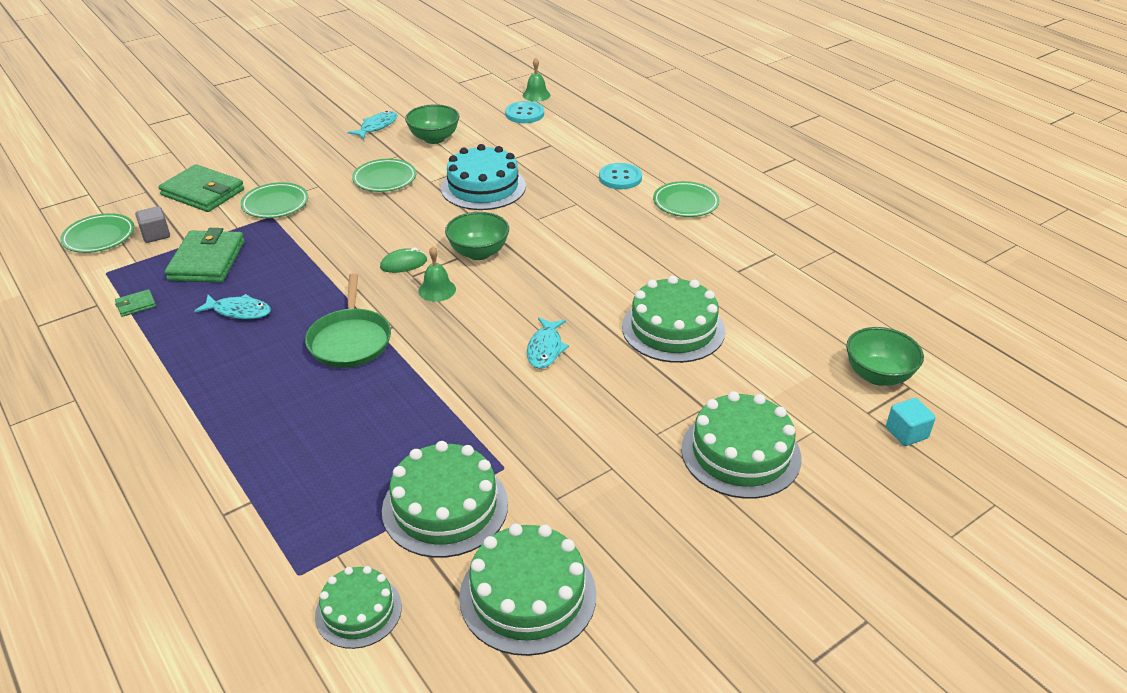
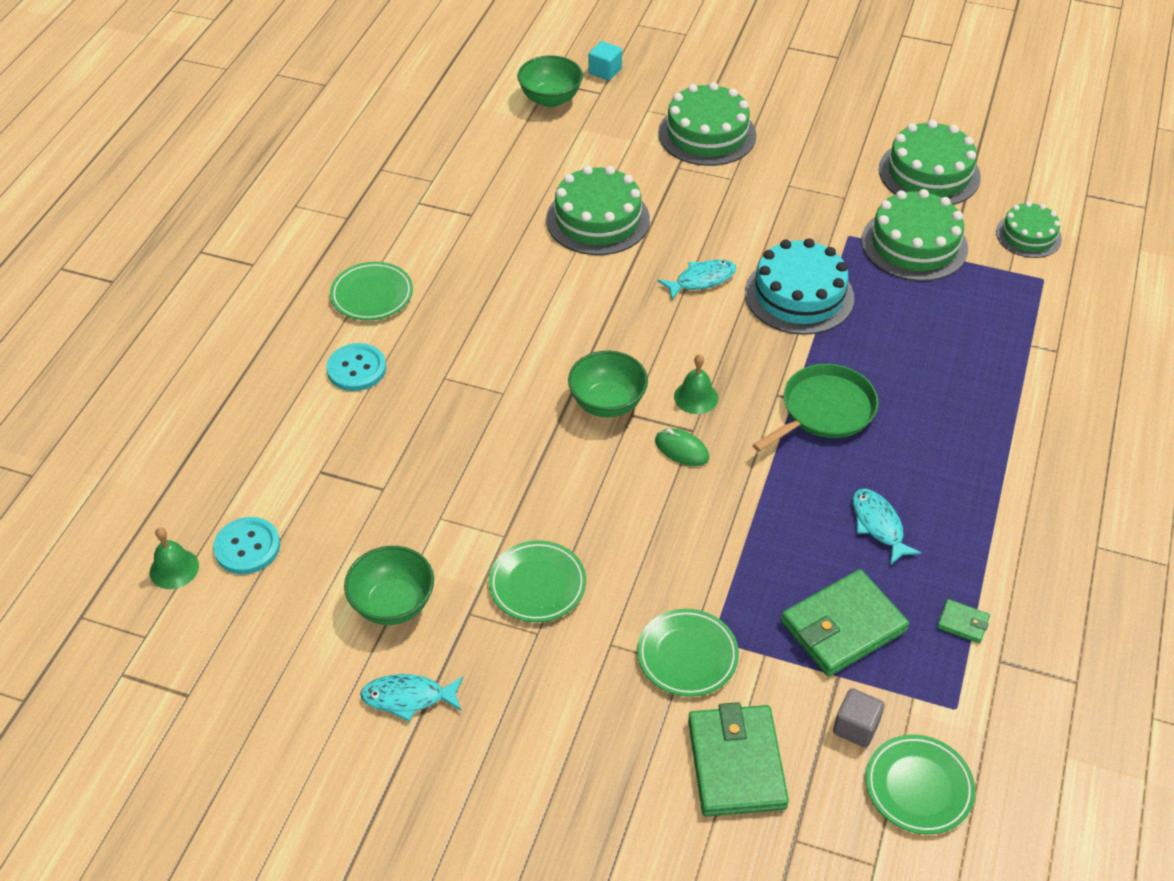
camera: 125 degrees left, 10 degrees up
(483, 187) = (476, 476): turquoise cake -> turquoise cake (799, 295)

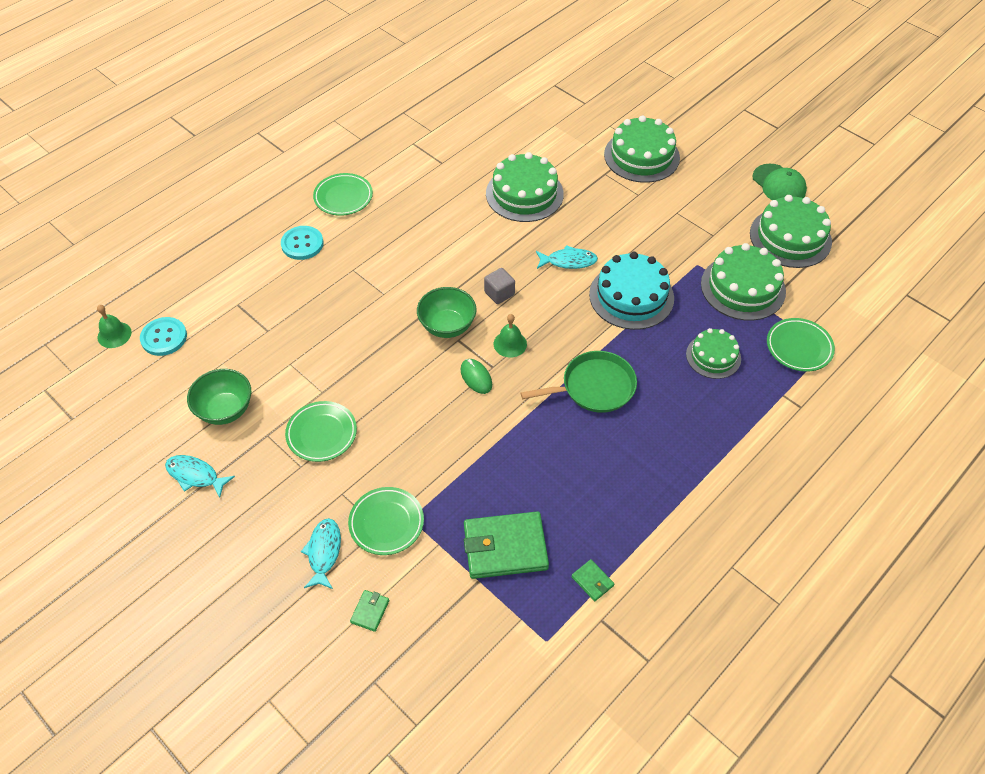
camera: 25 degrees right, 5 degrees up
(550, 99) = (547, 97): green bowl -> none
(605, 71) = (598, 88): turquoise cube -> none
(736, 764) = (370, 611): green wallet -> green wallet, size x0.44
(855, 727) = (467, 622): grey cube -> grey cube (499, 293)
(878, 525) = (578, 485): turquoise fish -> turquoise fish (324, 552)
(879, 119) = (779, 184): none -> green cap
(918, 787) = (482, 685): green plate -> green plate (799, 347)
(1028, 235) = (837, 311): green cake -> green cake (713, 356)

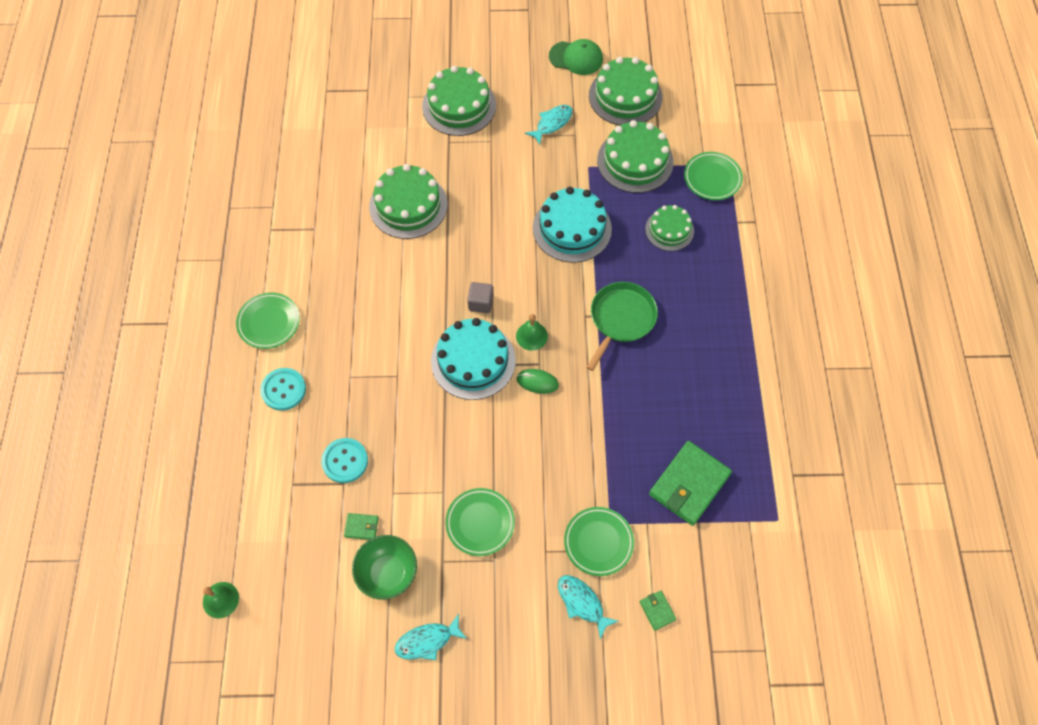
camera: 45 degrees left, 10 degrees up
(164, 337) = (266, 564): turquoise button -> turquoise button (345, 461)
(447, 326) = (473, 360): green bowl -> turquoise cake
(568, 261) = (501, 236): turquoise fish -> turquoise fish (552, 123)
(592, 581) = (762, 455): green wallet -> green wallet (361, 527)

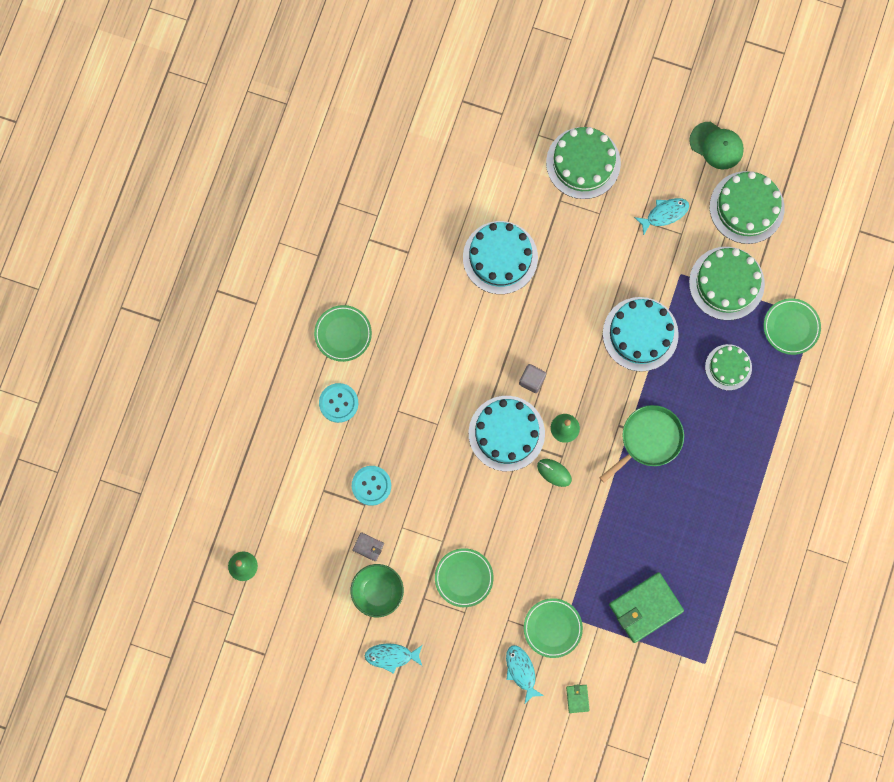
camera: 20 degrees right, 15 degrees up
(361, 527) = (368, 547): green wallet -> grey wallet
(408, 205) = (500, 257): green cake -> turquoise cake

